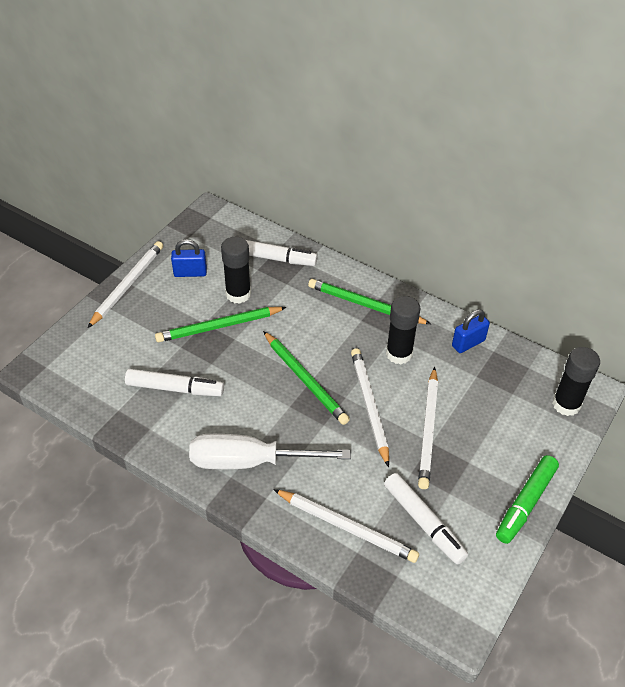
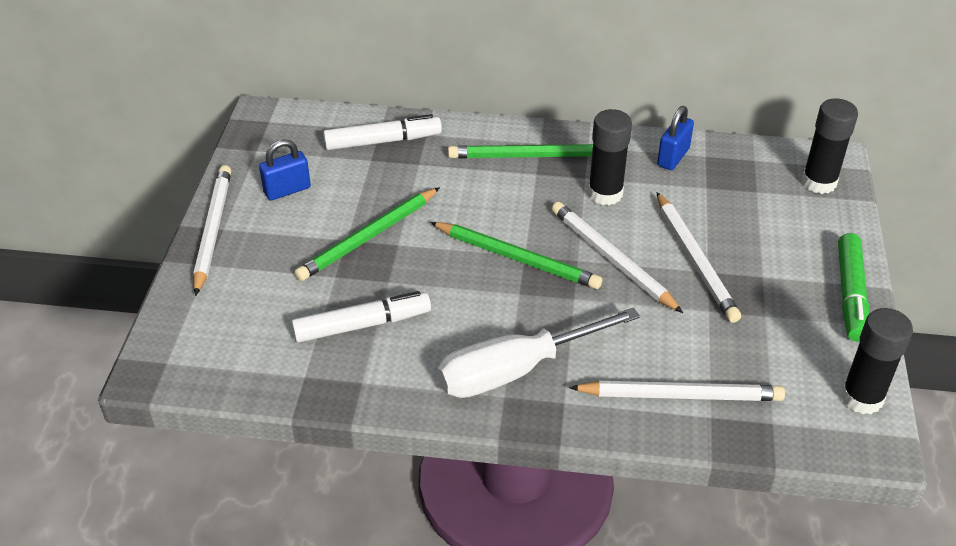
camera: 25 degrees left, 5 degrees down
(238, 294) = (366, 194): black glue stick -> black glue stick (862, 398)
(423, 522) = (760, 356): white marker -> none

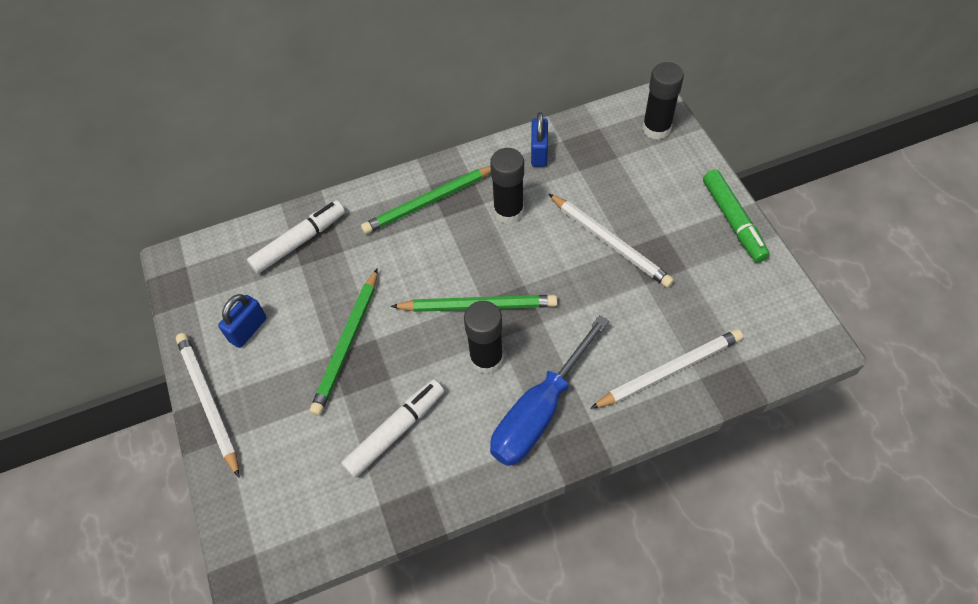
camera: 25 degrees left, 15 degrees up
(514, 371) = (538, 412): white screwdriver -> blue screwdriver
(612, 259) = (550, 271): white pencil -> none
(862, 398) = (789, 308): black glue stick -> black glue stick (486, 359)

